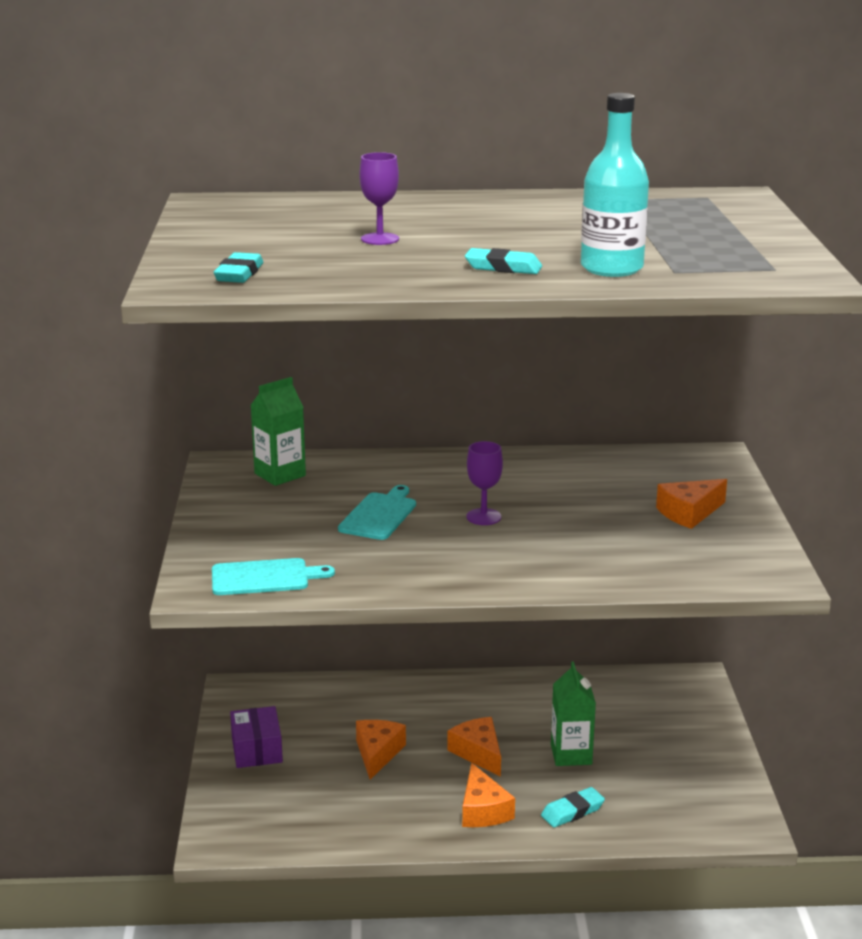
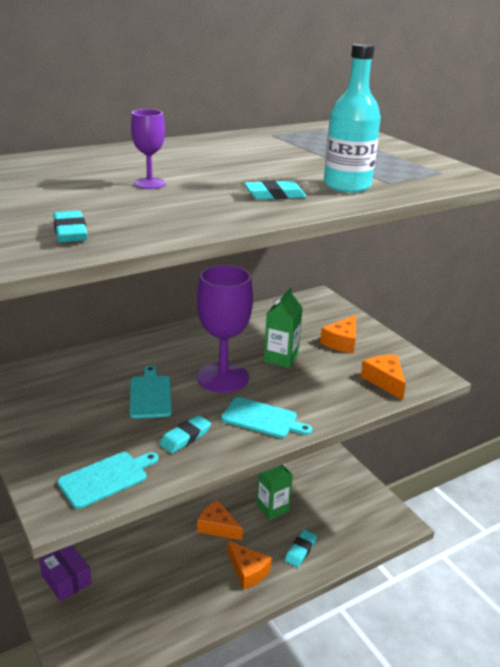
camera: 30 degrees left, 5 degrees up
(280, 474) = (49, 378): green carton -> green carton (281, 358)
(377, 753) = (153, 551): orange cheese -> orange cheese (385, 381)
(382, 563) = (185, 437): none -> turquoise eraser
(483, 517) = (223, 377): purple goblet -> purple goblet, size x2.04
(491, 567) = (262, 419): none -> turquoise cutting board

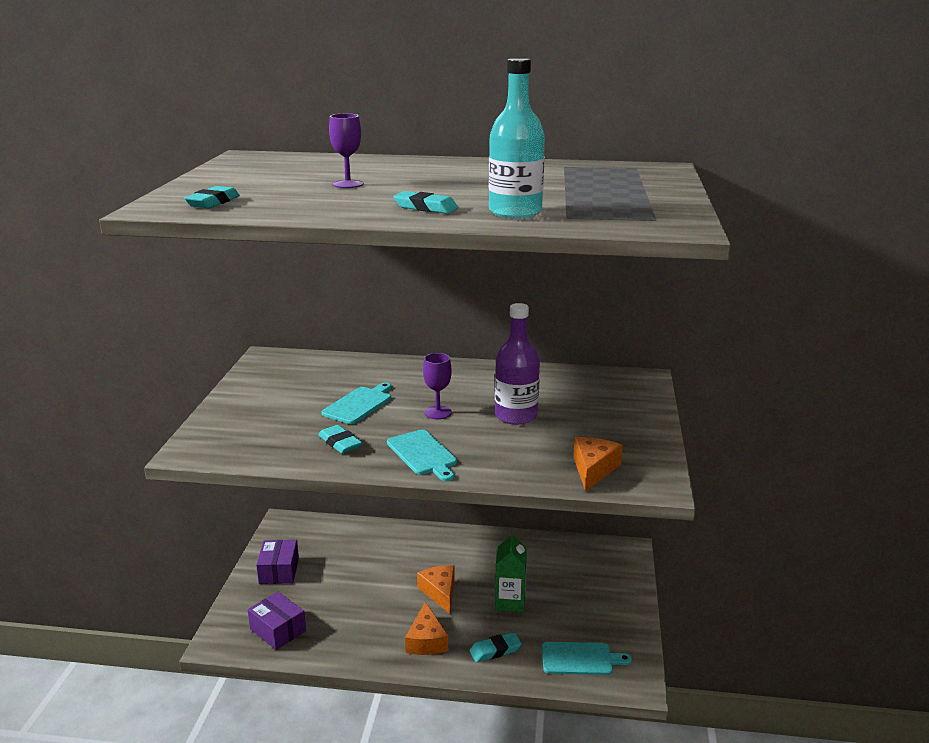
camera: 40 degrees right, 5 degrees down
(106, 478) = (245, 446): turquoise cutting board -> turquoise cutting board (580, 659)
(123, 632) = (278, 630): none -> purple box
(185, 437) = (340, 443): turquoise eraser -> turquoise eraser turned 60 degrees clockwise
(223, 377) = (437, 412): purple goblet -> purple goblet, size x0.49
(281, 358) = (516, 416): green carton -> purple bottle
(342, 342) = (602, 423): orange cheese -> none

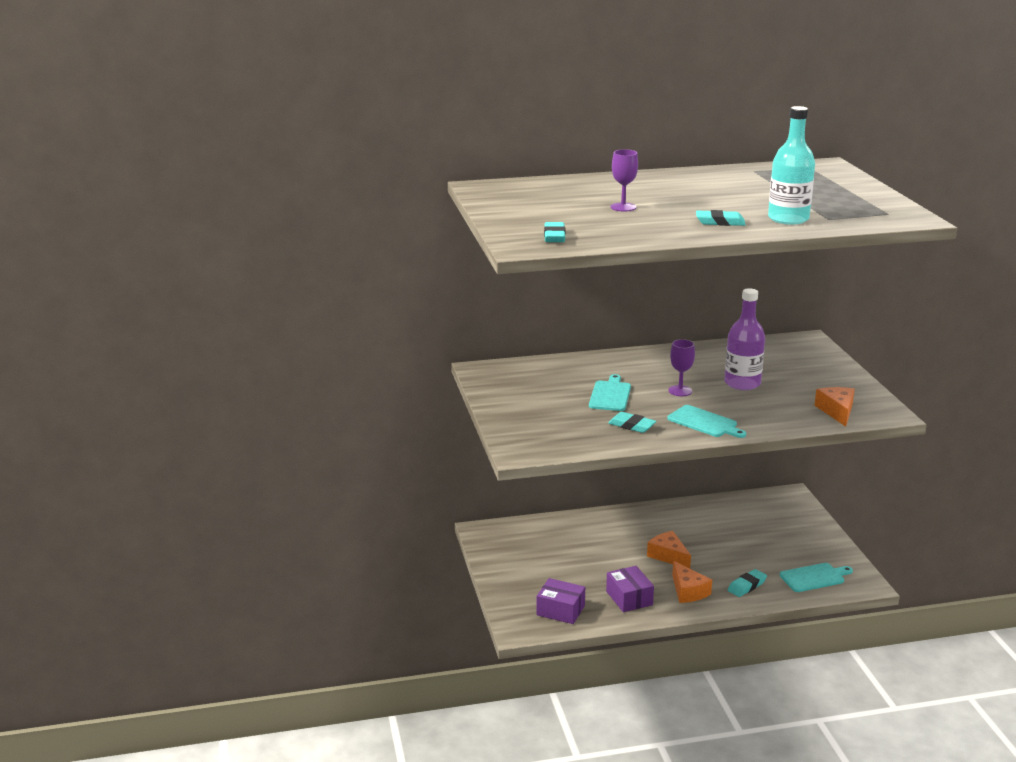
camera: 20 degrees left, 0 degrees up
(279, 571) = (516, 569): purple box -> purple box (629, 598)
(510, 602) = (730, 551): green carton -> none

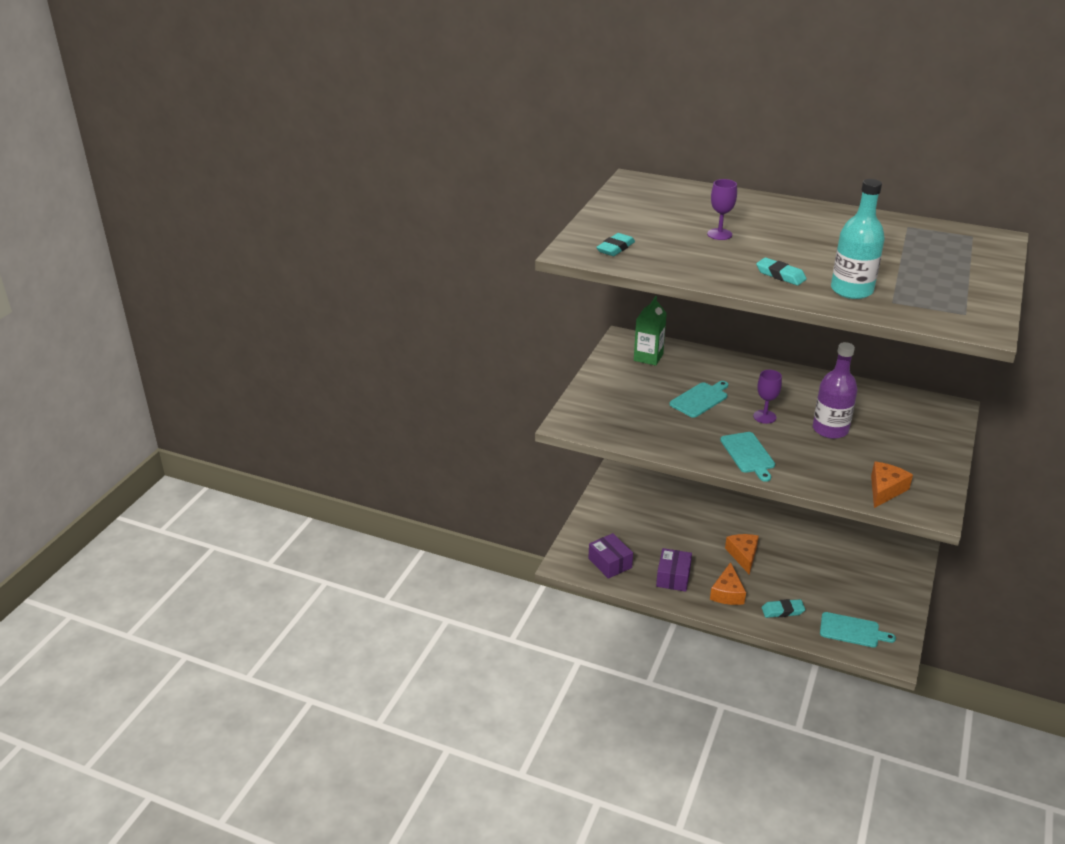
camera: 35 degrees right, 10 degrees up
(521, 377) = (648, 357): none -> green carton
(632, 426) = (683, 434): turquoise eraser -> none

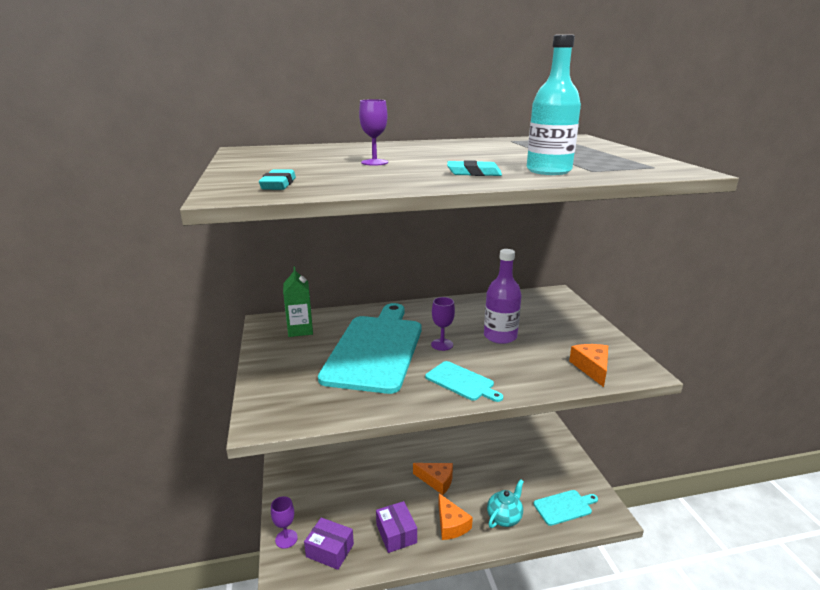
camera: 35 degrees left, 10 degrees down
(580, 539) = (286, 539): none -> purple goblet
(700, 399) = (376, 349): turquoise cutting board -> turquoise cutting board, size x2.25
(743, 555) = (437, 481): orange cheese -> orange cheese turned 150 degrees clockwise
(782, 611) = (504, 517): turquoise eraser -> turquoise teapot

